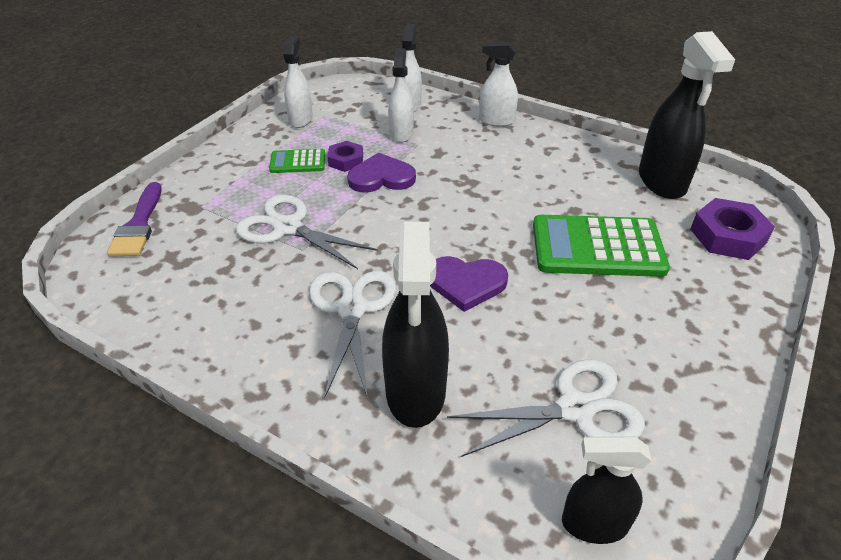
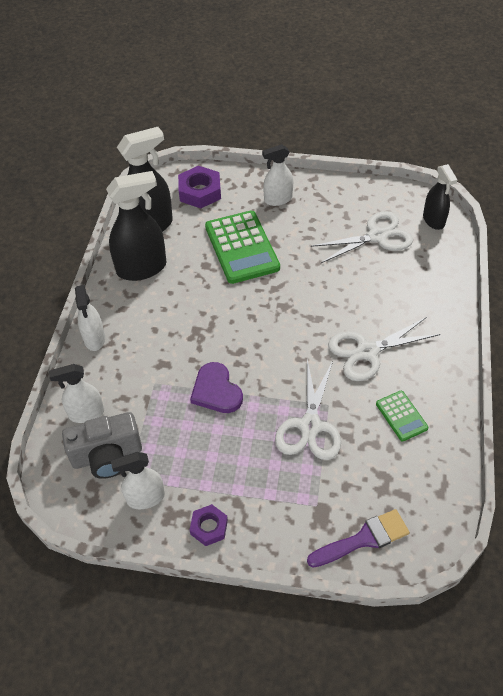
camera: 110 degrees left, 10 degrees up
(298, 162) = (220, 463): green calculator -> green calculator (401, 416)
(346, 160) = (202, 426): purple nut -> purple nut (209, 527)
(357, 109) = (107, 456): none -> grey camera
(401, 133) = (141, 401): white spray bottle -> white spray bottle (278, 199)
(415, 392) = (407, 300): black spray bottle -> black spray bottle (142, 268)
(466, 283) = (311, 302): purple heart -> none
(574, 409) = (376, 236): white scissors -> white scissors turned 105 degrees clockwise

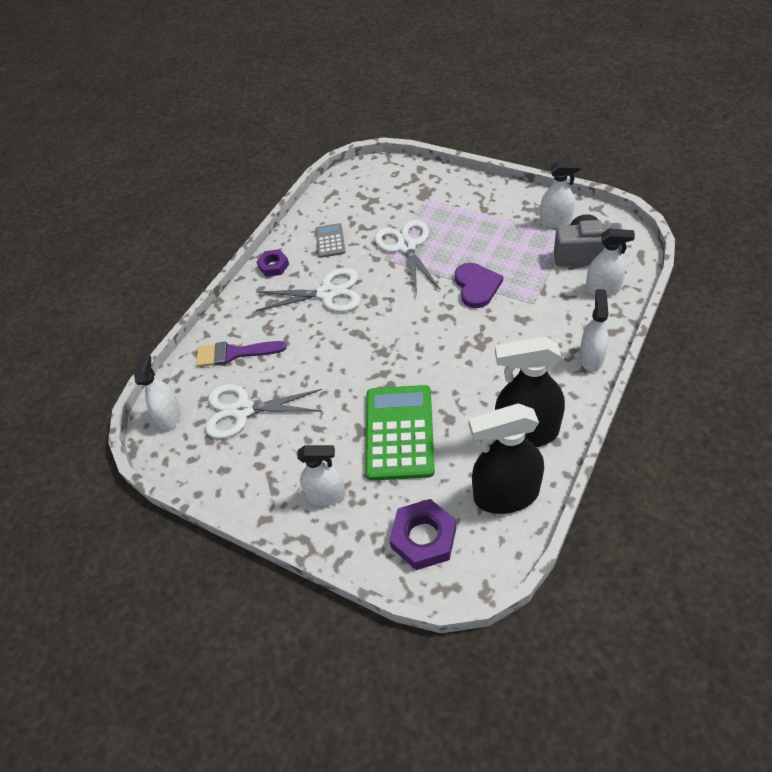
camera: 155 degrees left, 0 degrees up
(209, 527) = (509, 198): purple nut -> purple nut (273, 266)
(310, 426) = (406, 246): white scissors -> white scissors turned 45 degrees counterclockwise
(363, 539) = (402, 177): purple brush -> purple brush (234, 353)
(401, 416) = (330, 241): green calculator -> grey calculator
(433, 220) = (170, 416): black spray bottle -> white spray bottle

